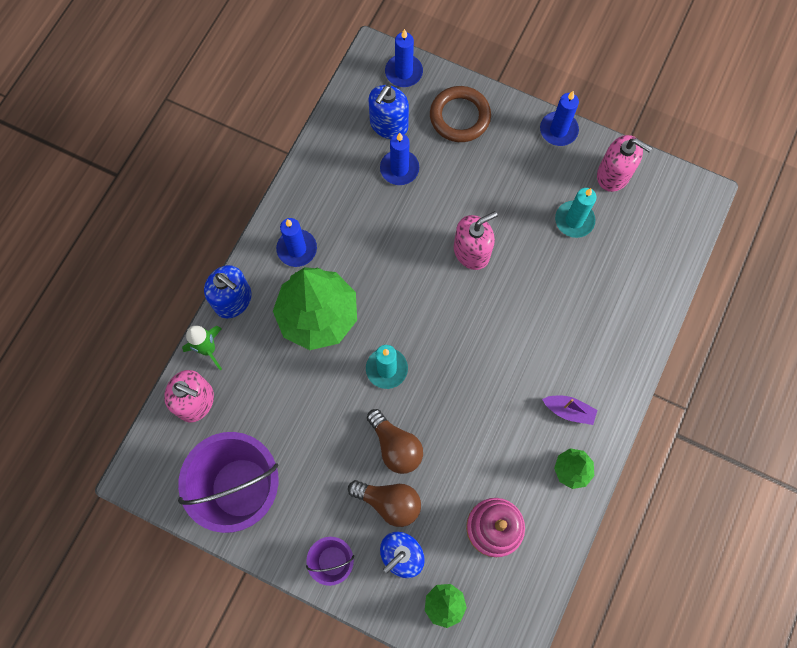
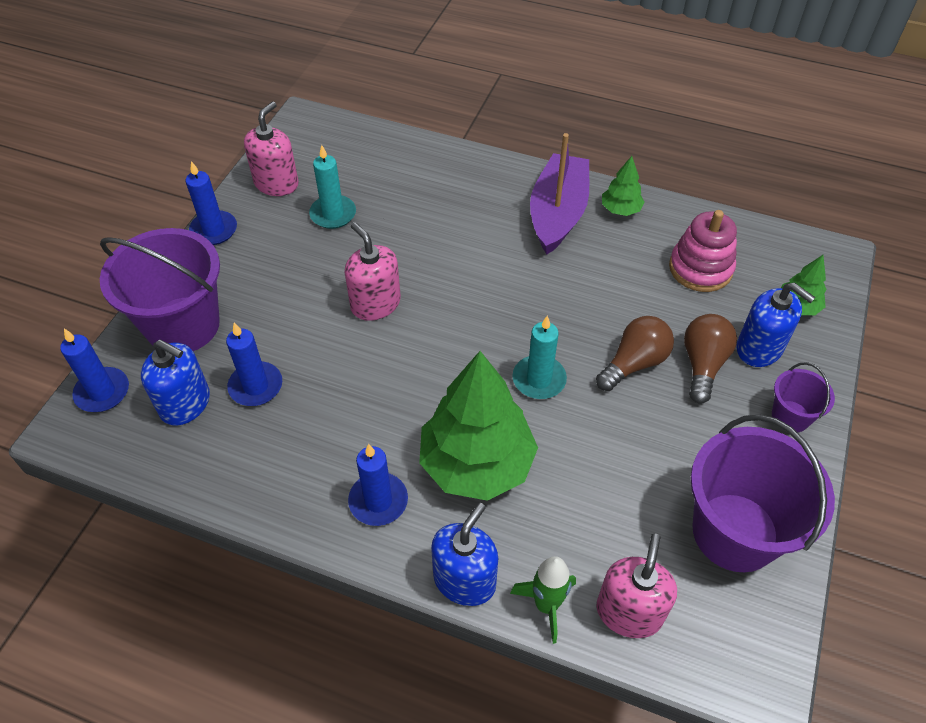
camera: 95 degrees left, 20 degrees down
(460, 117) = (183, 325): brown ring -> purple bucket
(569, 411) = (557, 213): purple boat -> purple boat, size x2.16

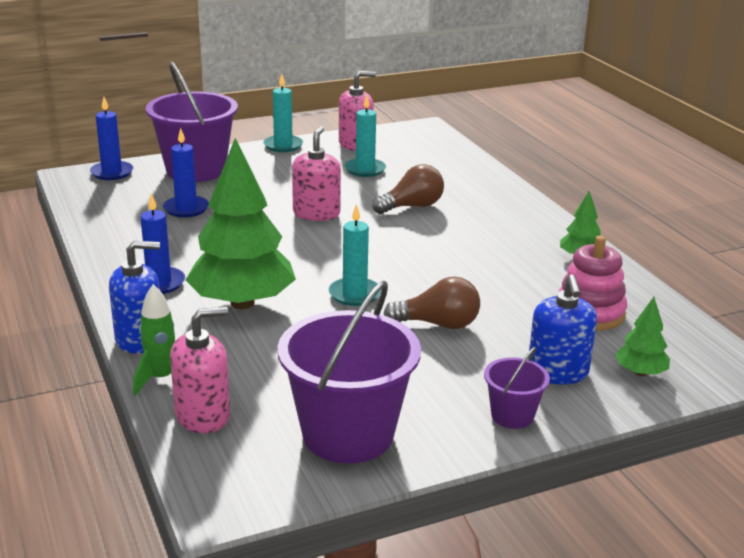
camera: 45 degrees right, 25 degrees down
(185, 404) = (140, 196): blue soap dispenser -> none
(214, 230) = (283, 145): blue candle -> turquoise candle
(557, 213) = (524, 236): purple boat -> none
(703, 364) = (491, 353): brown light bulb -> brown light bulb (412, 206)

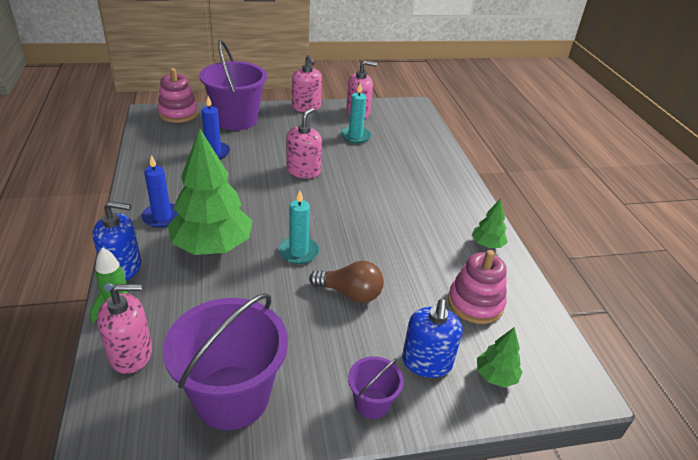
camera: 10 degrees right, 10 degrees up
(112, 172) = (178, 113): blue candle -> pink stacking toy
(283, 145) = (306, 107): turquoise candle -> pink soap dispenser
(412, 206) = (376, 175): brown light bulb -> none

